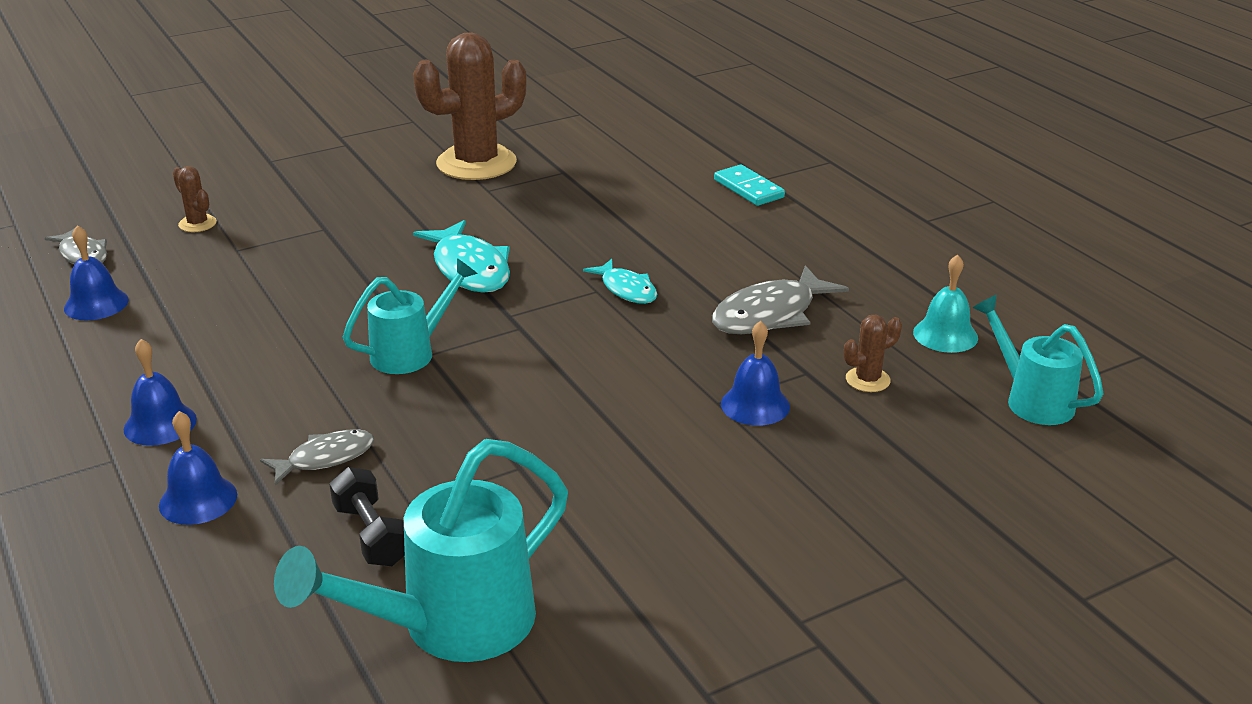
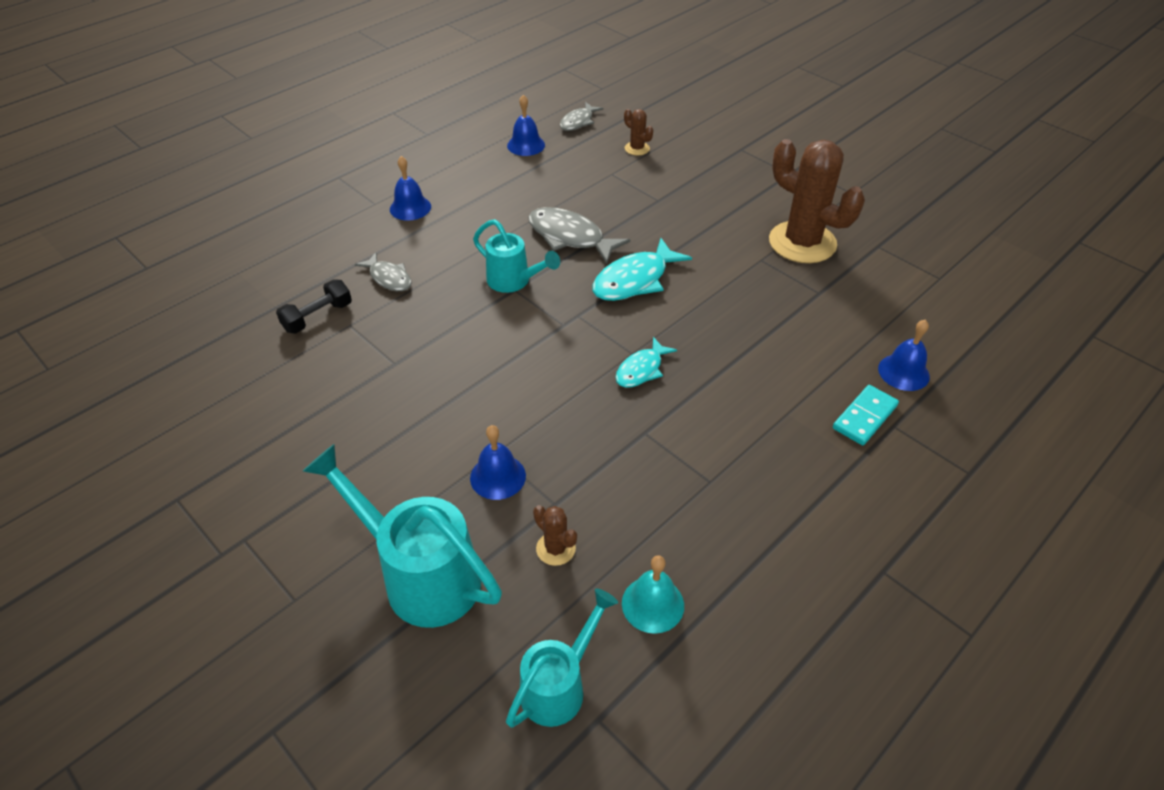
camera: 75 degrees right, 15 degrees up
(197, 224) = (637, 148): brown cactus -> brown cactus turned 75 degrees counterclockwise
(198, 500) = (342, 243): blue bell -> blue bell (903, 372)
(450, 626) = (238, 370): turquoise watering can -> turquoise watering can (421, 575)
(770, 314) = (638, 466): grey fish -> grey fish (570, 237)

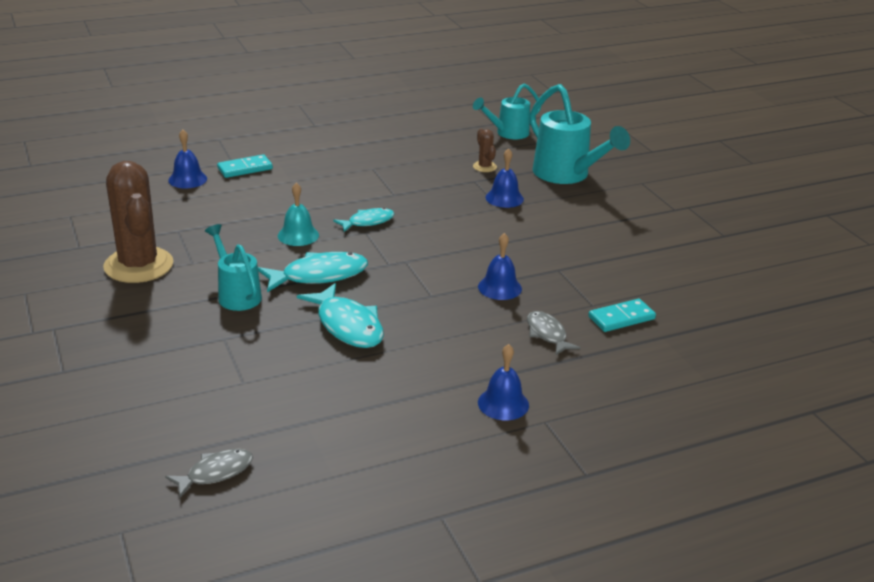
camera: 160 degrees left, 15 degrees down
(318, 317) = (621, 318): black dumbbell -> turquoise domino
(514, 281) = (428, 301): turquoise watering can -> turquoise watering can (236, 294)
(526, 145) = (315, 454): blue bell -> blue bell (499, 287)
(570, 237) = (347, 325): grey fish -> turquoise fish
(637, 148) = (181, 407): brown cactus -> none
(652, 604) = (444, 142): turquoise bell -> turquoise bell (298, 235)

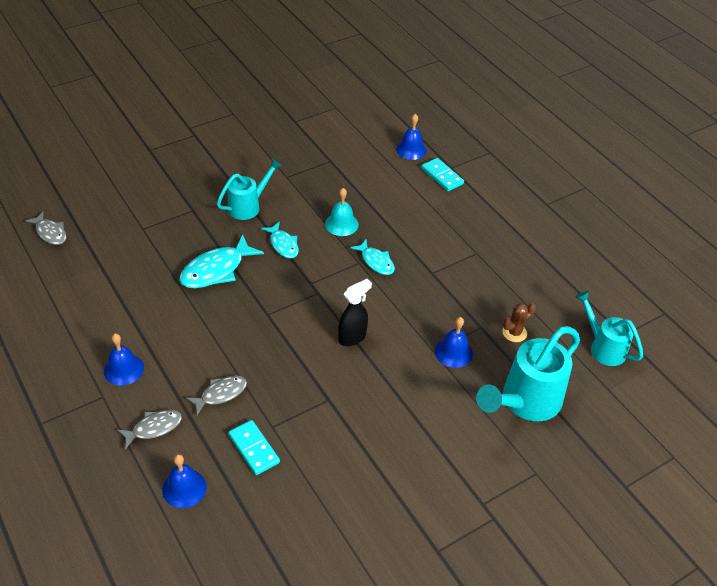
camera: 80 degrees right, 15 degrees up
(138, 265) = (277, 153): brown cactus -> none
(319, 275) = (283, 245): turquoise fish -> turquoise fish, size x0.61
(476, 247) = (352, 337): none -> black spray bottle
(499, 287) = (288, 358): blue bell -> blue bell (184, 488)
(594, 383) = (154, 428): none -> grey fish

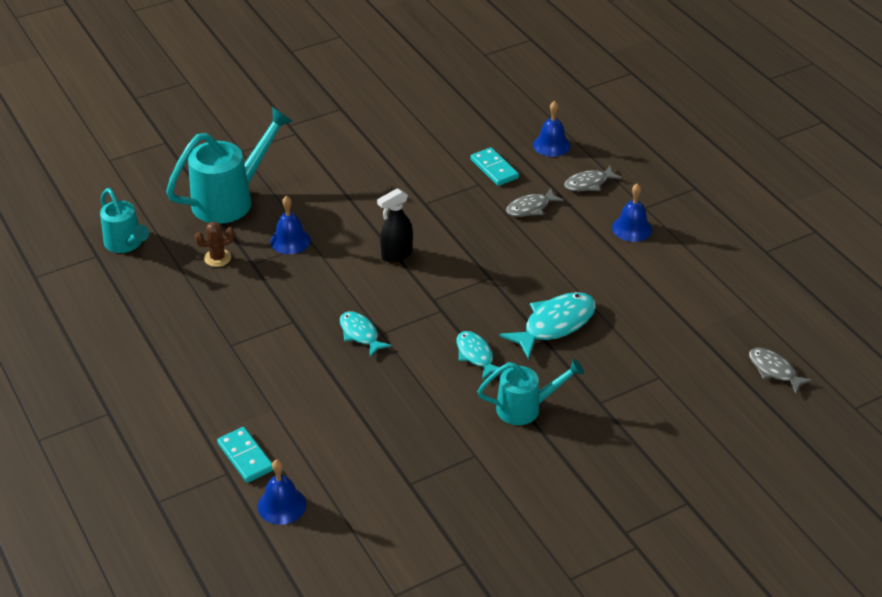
camera: 175 degrees left, 5 degrees down
(248, 206) = (525, 408): turquoise watering can -> turquoise watering can turned 150 degrees counterclockwise
(341, 224) = (399, 383): turquoise bell -> none

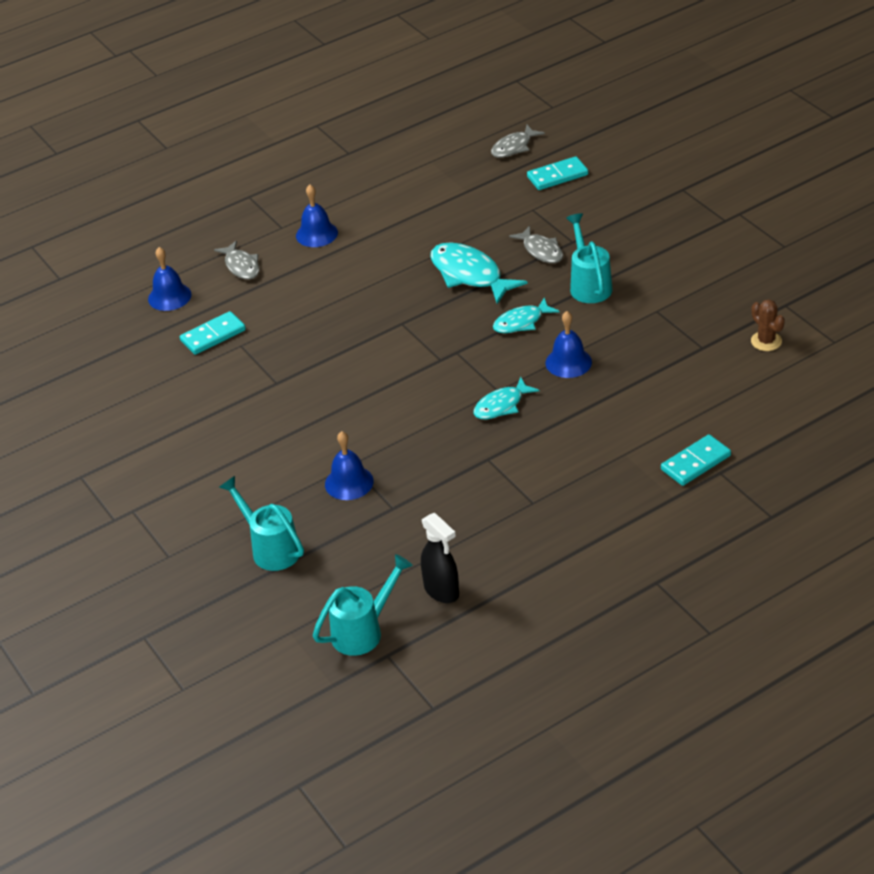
camera: 90 degrees left, 0 degrees up
(217, 258) = (384, 540): brown cactus -> brown cactus (766, 341)
(231, 199) = (271, 548): turquoise watering can -> turquoise watering can, size x0.62
(281, 505) = (752, 427): blue bell -> blue bell (568, 362)
(396, 255) = (369, 394): black spray bottle -> black spray bottle (442, 591)
(530, 208) = (284, 304): grey fish -> grey fish (541, 251)
(718, 400) = (557, 176): none -> turquoise domino

